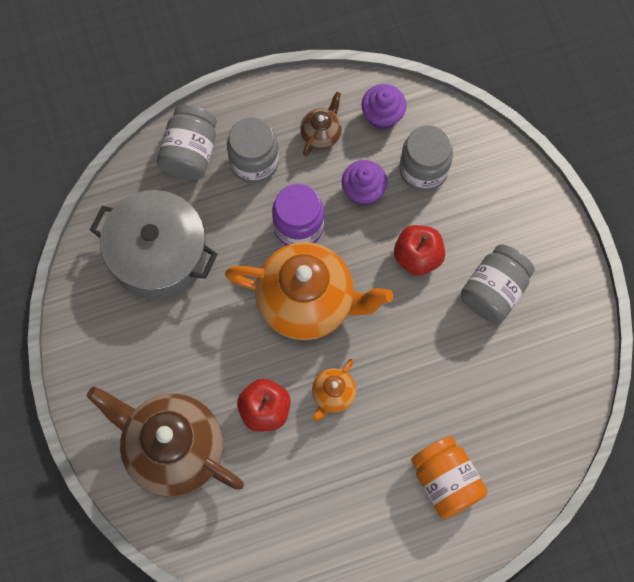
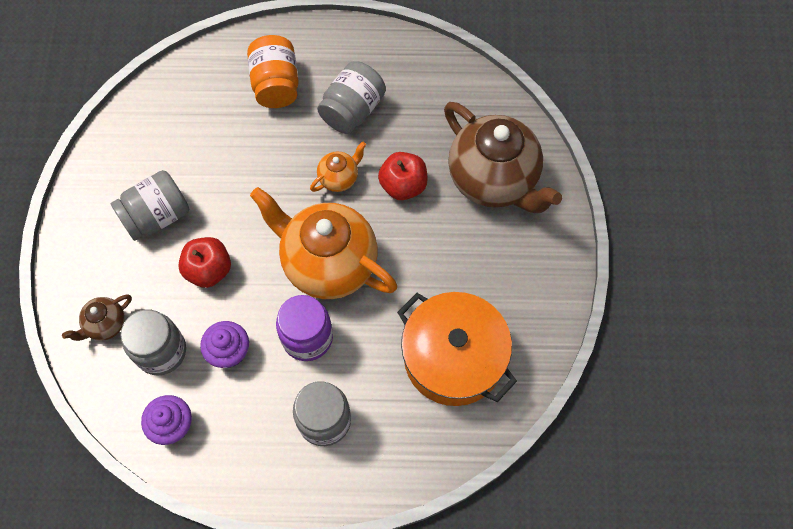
camera: 160 degrees left, 5 degrees down
(158, 254) = (453, 358): grey pot -> orange pot
(190, 153) = (386, 455): grey jar -> grey jar (352, 110)
(321, 134) = (244, 427): brown teapot -> brown teapot (105, 325)

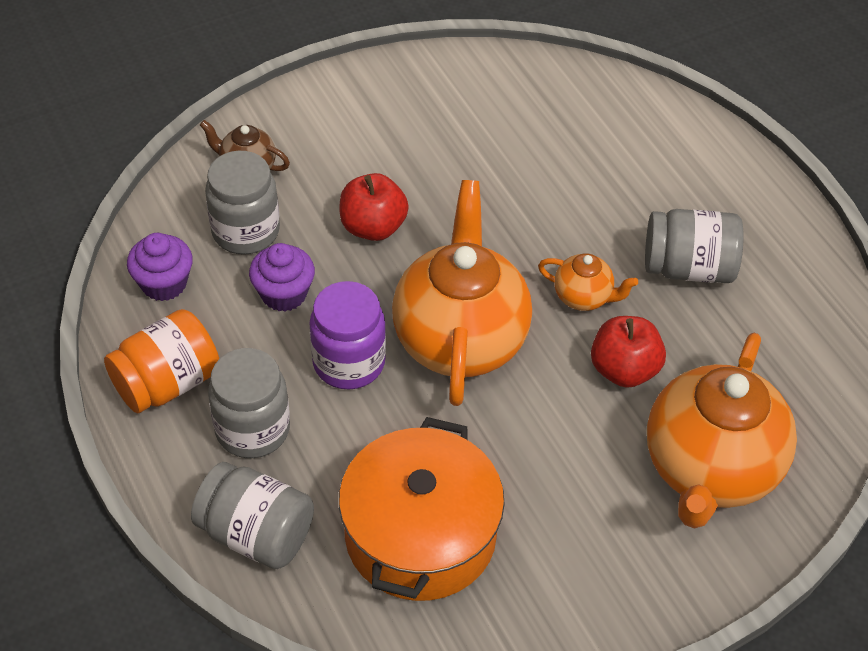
camera: 60 degrees right, 15 degrees down
(157, 216) = (407, 148): grey jar -> grey jar (256, 534)
(276, 84) = (661, 176): orange jar -> orange jar (167, 382)
(494, 180) = (710, 469): brown teapot -> orange teapot

